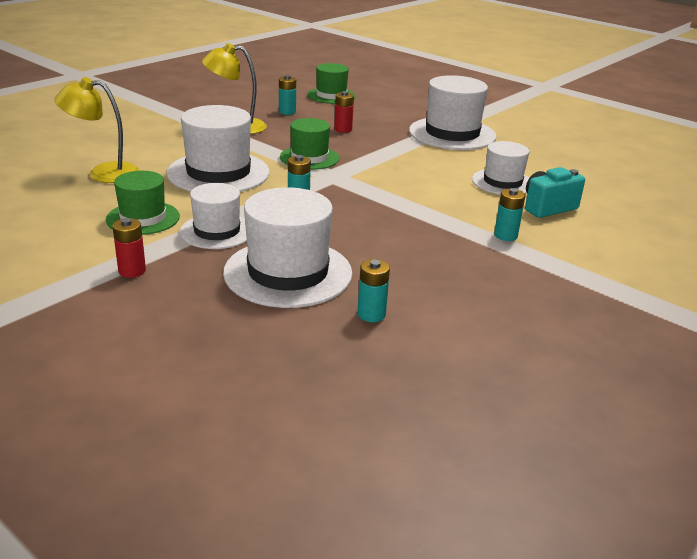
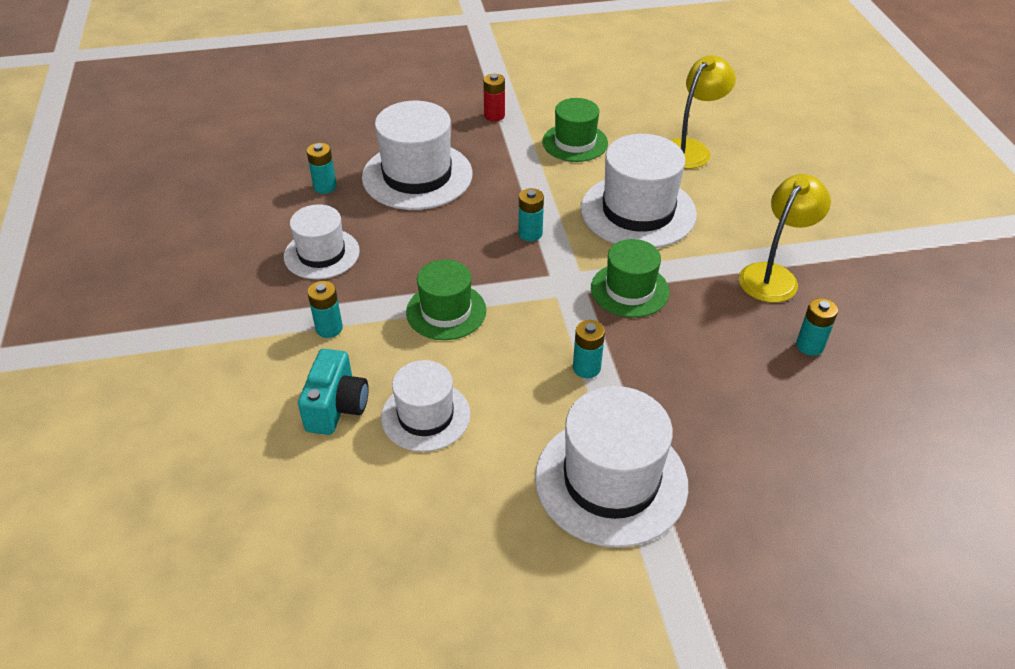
camera: 130 degrees right, 15 degrees up
(217, 231) = (516, 168): white hat -> white hat (321, 254)
(331, 96) = (870, 435): green hat -> green hat (446, 311)
(343, 129) = (705, 367): red battery -> none
(393, 154) = (586, 368): none -> turquoise battery

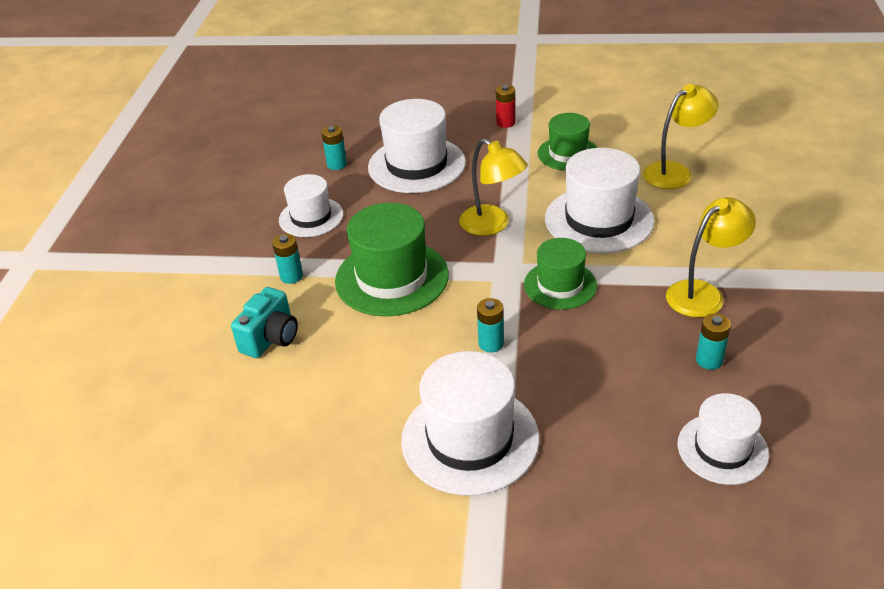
camera: 20 degrees right, 5 degrees down
(425, 416) = (338, 358): white hat -> white hat (722, 449)
(446, 311) = (392, 278): green hat -> green hat, size x1.61
(530, 234) = (492, 225): turquoise battery -> yellow lamp

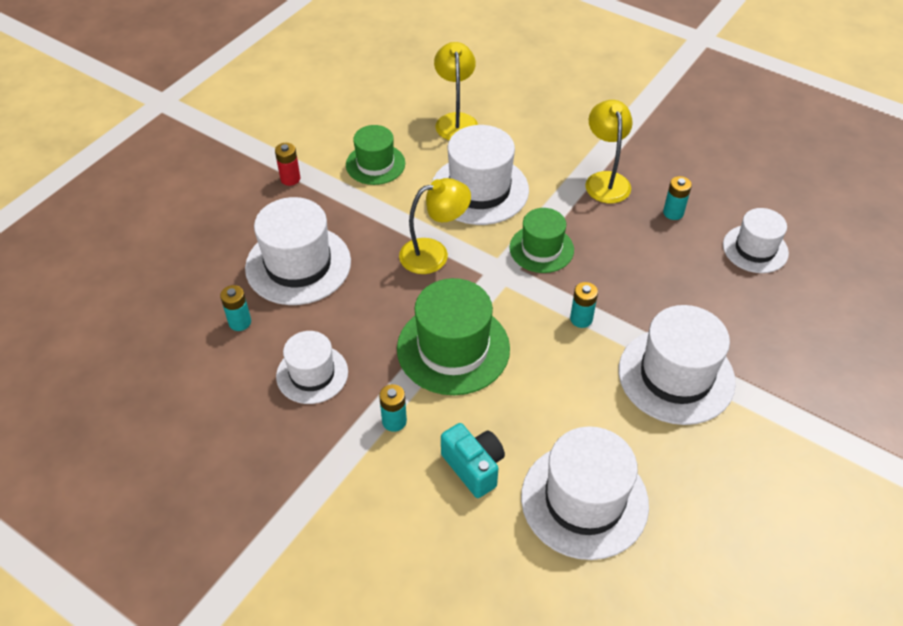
camera: 65 degrees left, 10 degrees up
(273, 422) = (584, 500): none -> white hat

